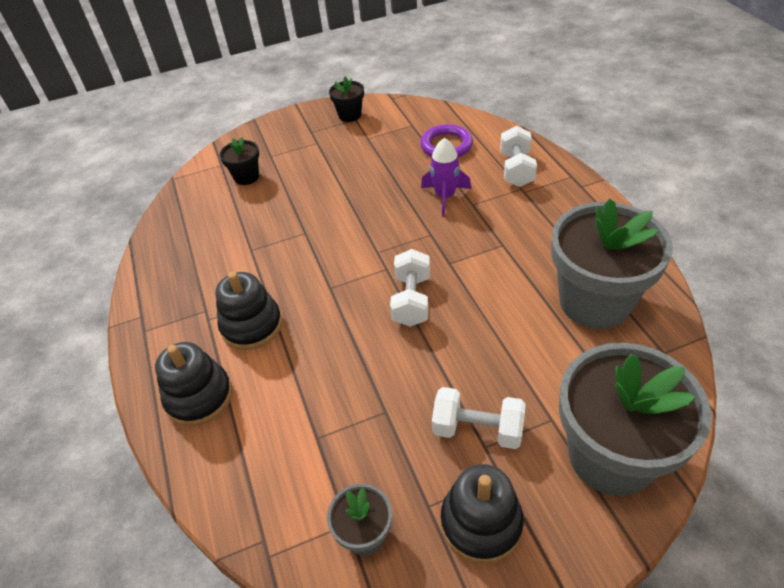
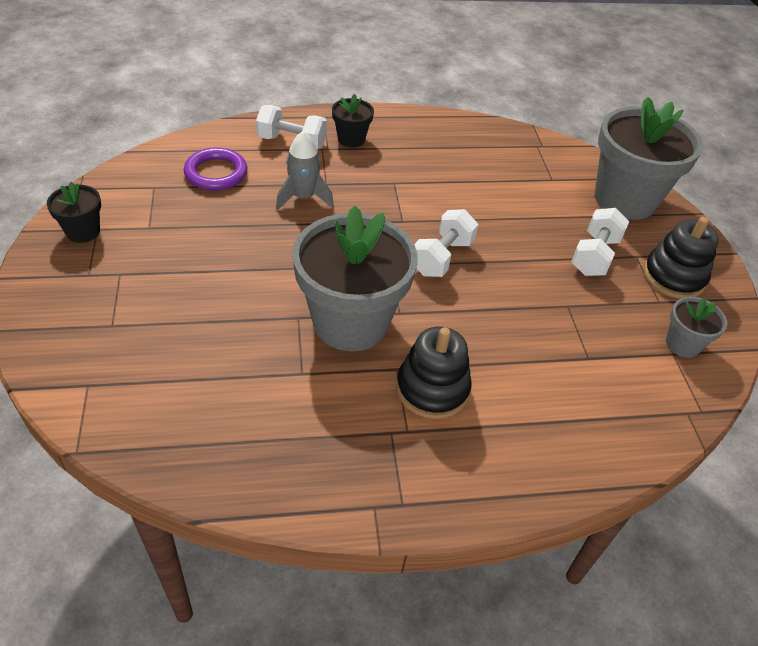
camera: 85 degrees left, 0 degrees up
(199, 397) = (522, 449): black stacking toy -> none
(246, 177) = (142, 358): black flower pot -> black flower pot (351, 139)
(411, 300) = (441, 257): white dumbbell -> white dumbbell turned 75 degrees counterclockwise
(445, 197) = (303, 197): purple rocket -> grey rocket
(594, 302) = (483, 157): grey flower pot -> grey flower pot (350, 322)

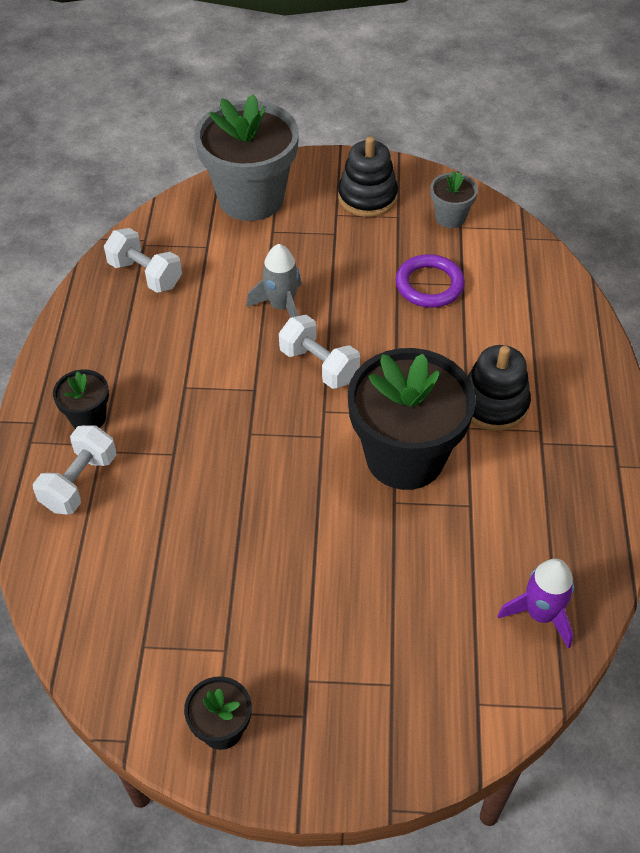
camera: 75 degrees left, 5 degrees up
(180, 432) = (540, 614): none -> purple rocket
(216, 173) = (128, 572): purple ring -> purple ring (429, 285)
(303, 197) = (196, 479): grey rocket -> grey rocket (281, 306)
(350, 322) = (405, 457): grey flower pot -> black flower pot
(594, 256) = (332, 245): white dumbbell -> white dumbbell (145, 274)

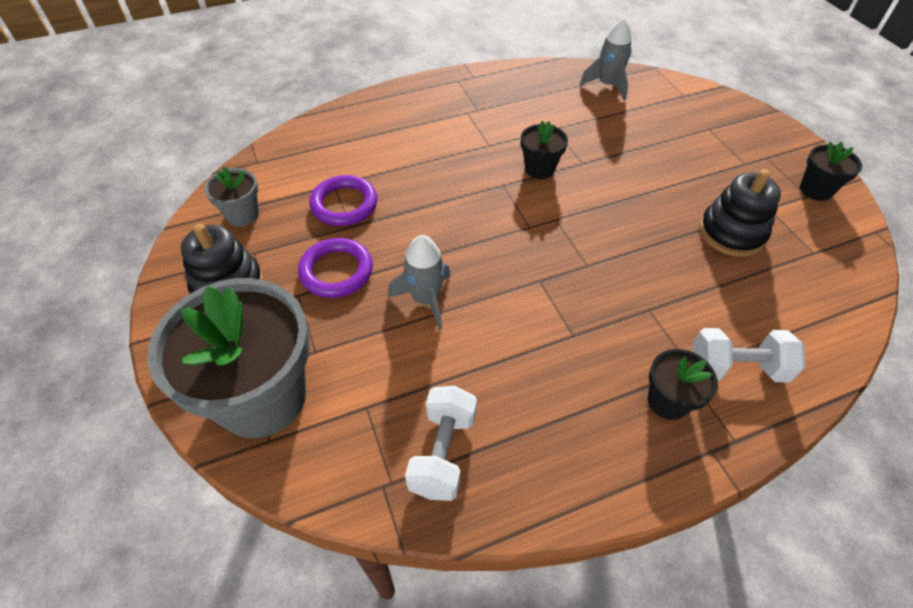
camera: 115 degrees left, 0 degrees up
(319, 365) = (483, 246): white dumbbell -> none
(346, 260) = (336, 271): none -> purple ring
(405, 457) = (539, 169): black flower pot -> black flower pot, size x0.46
(493, 404) = (457, 138): black stacking toy -> black stacking toy (731, 233)
(540, 614) = (607, 85): purple rocket -> grey rocket

